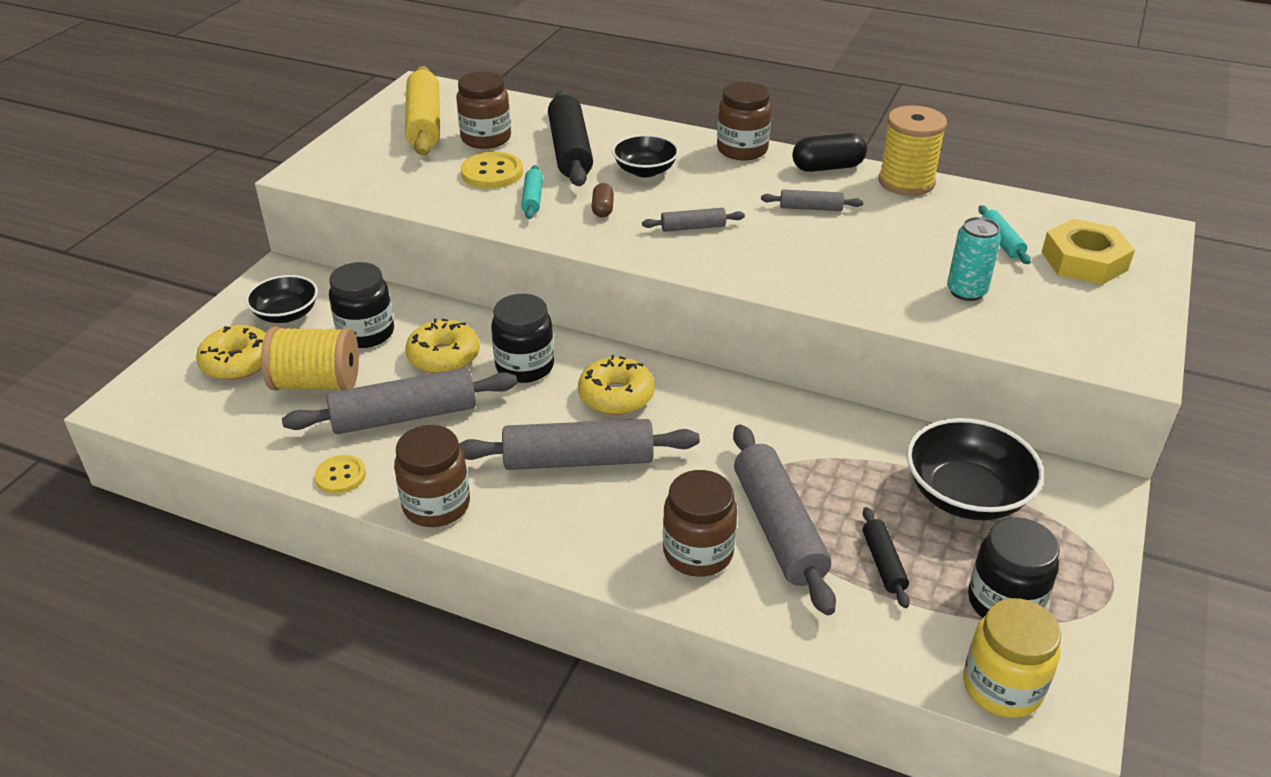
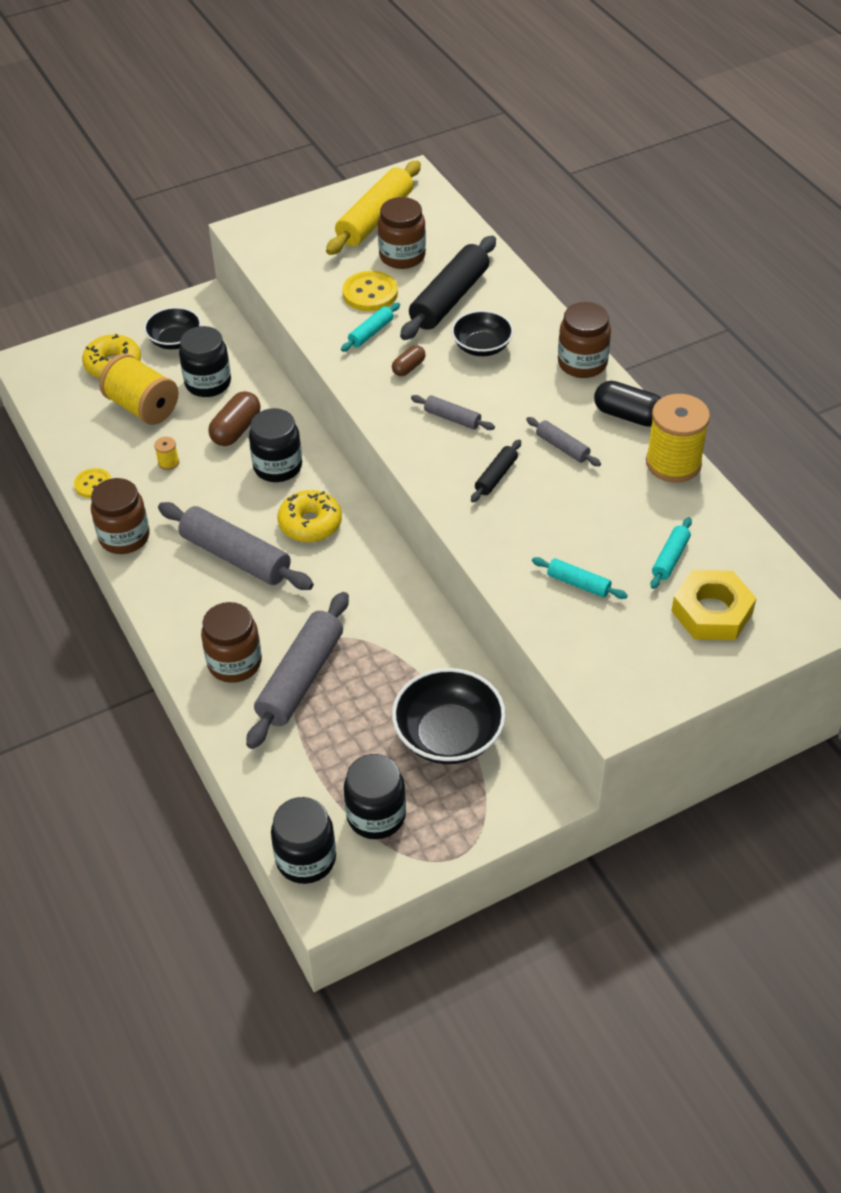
camera: 40 degrees right, 10 degrees up
(405, 416) = (168, 462): grey rolling pin -> yellow spool
(444, 357) = (236, 430): yellow donut -> brown capsule
(883, 563) = (335, 742): black rolling pin -> black rolling pin (496, 476)
(966, 291) = (578, 584): turquoise can -> turquoise rolling pin
(1002, 687) = (306, 859): yellow jar -> black jar

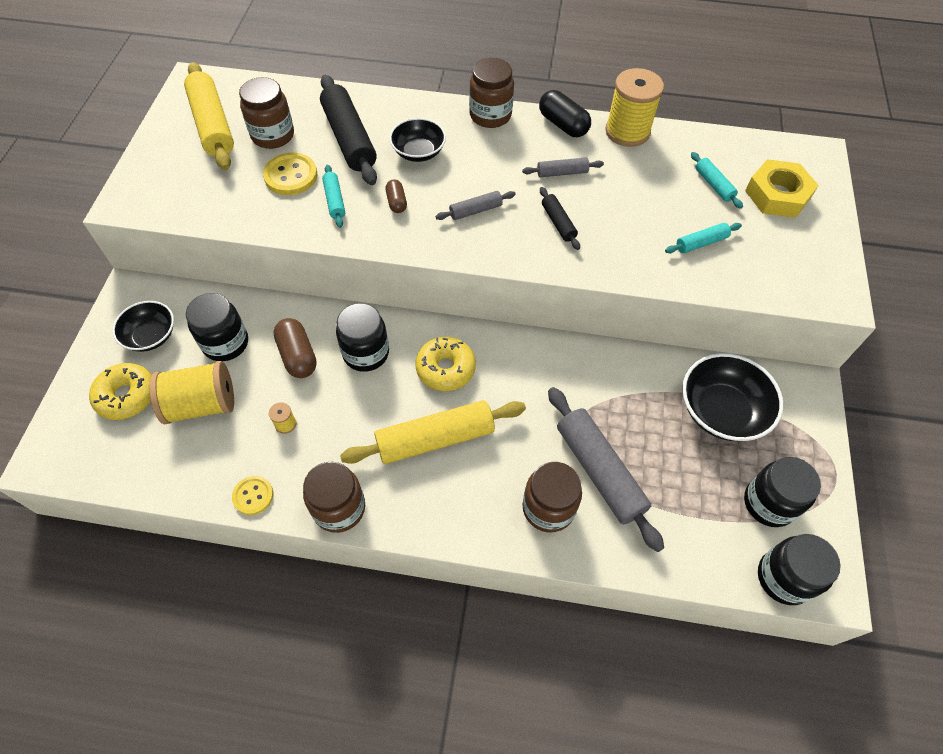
camera: 55 degrees left, 10 degrees up
(235, 557) = (435, 439): grey rolling pin -> yellow rolling pin
(628, 415) = (563, 125): black capsule -> black capsule turned 75 degrees clockwise

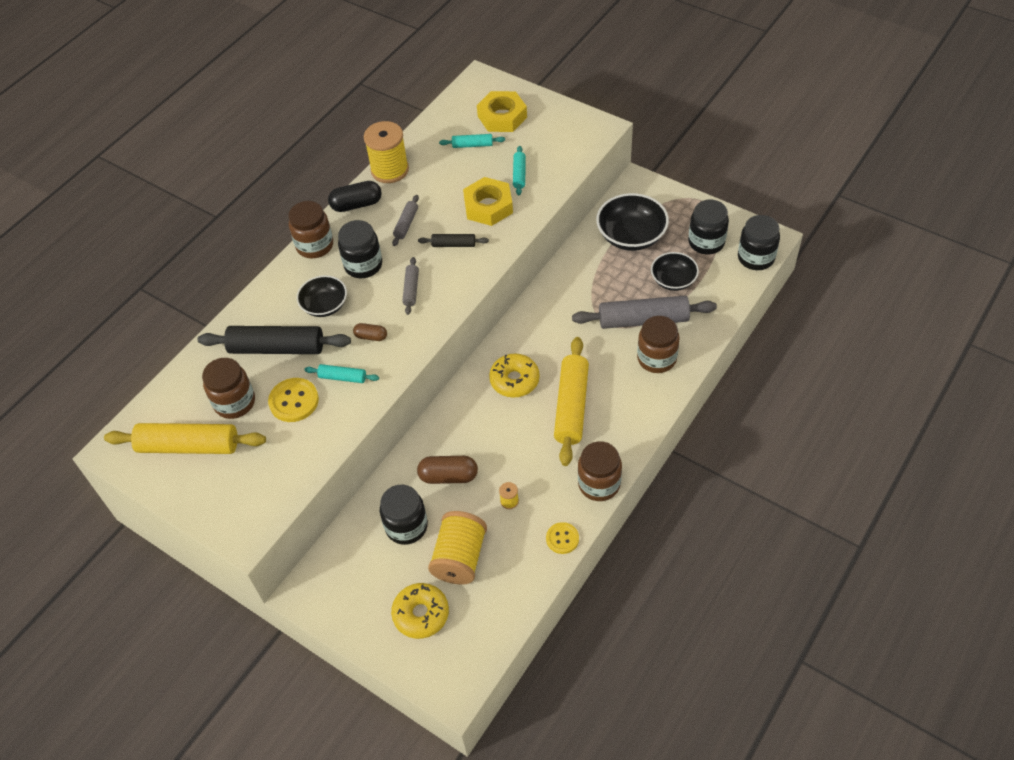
camera: 60 degrees left, 5 degrees down
(151, 336) = (366, 584): black bowl -> black bowl (673, 280)
(366, 353) = (472, 428): black jar -> black jar (363, 265)
(633, 232) = (488, 206): none -> yellow nut

